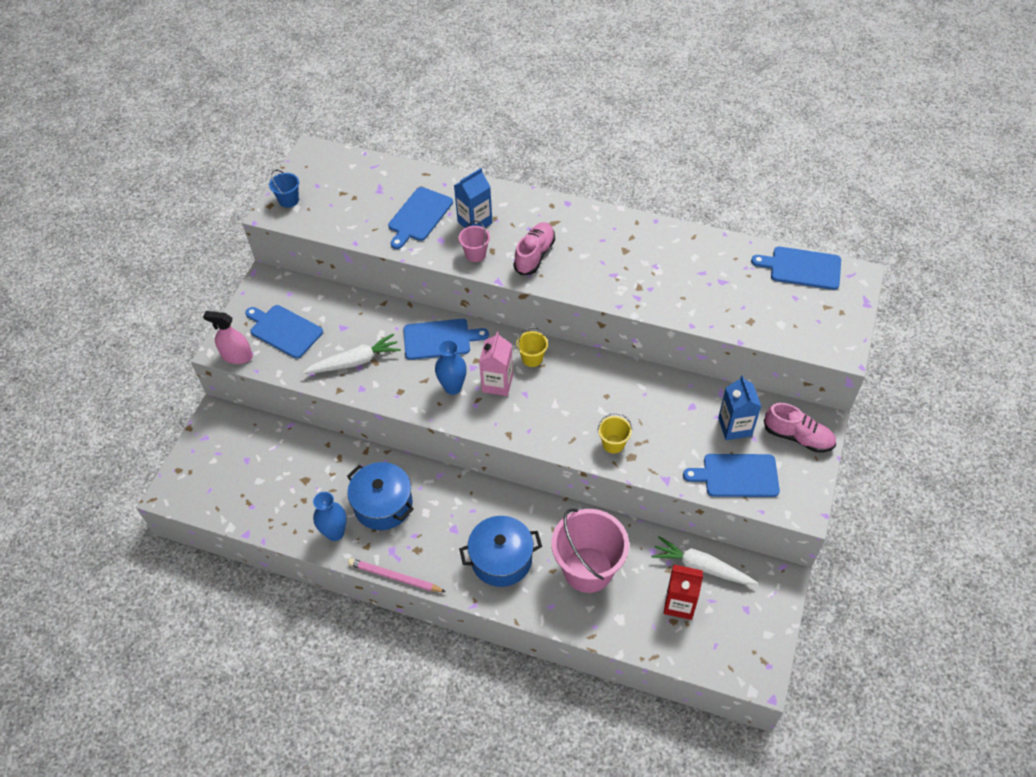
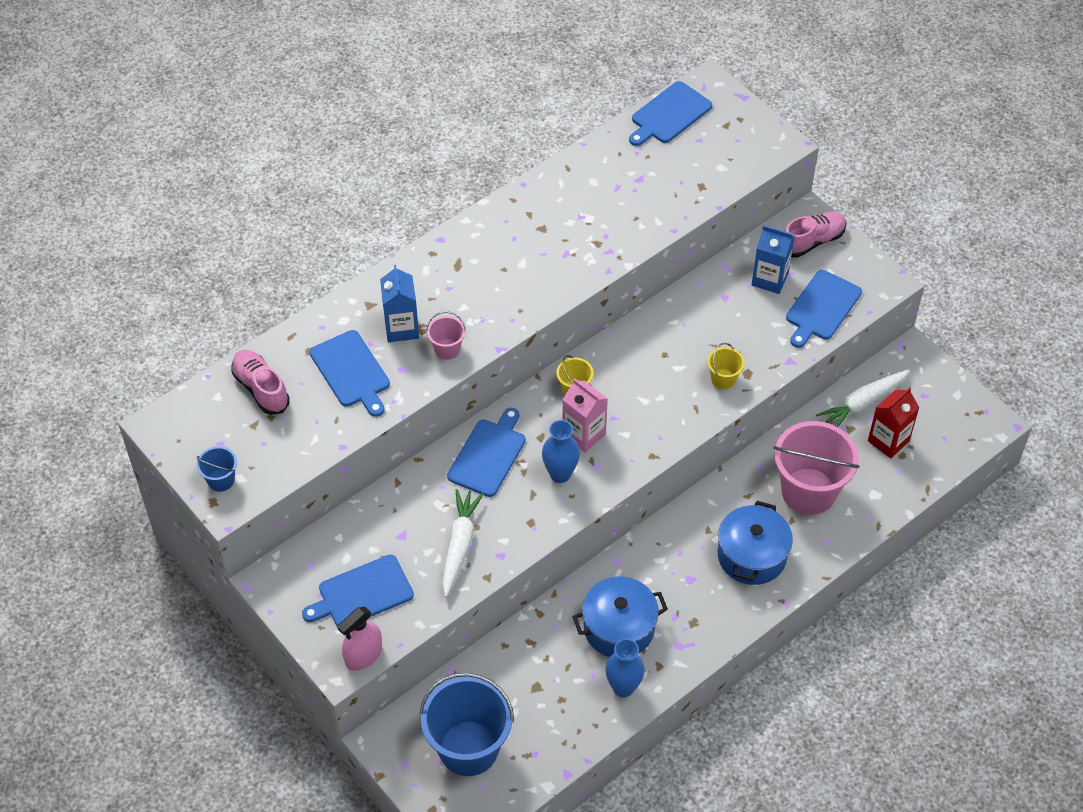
camera: 60 degrees left, 0 degrees up
(235, 466) = (468, 748): none -> blue bucket
(395, 577) = (712, 657): pink pencil -> none
(534, 255) = (489, 302): pink shoe -> pink shoe (261, 389)

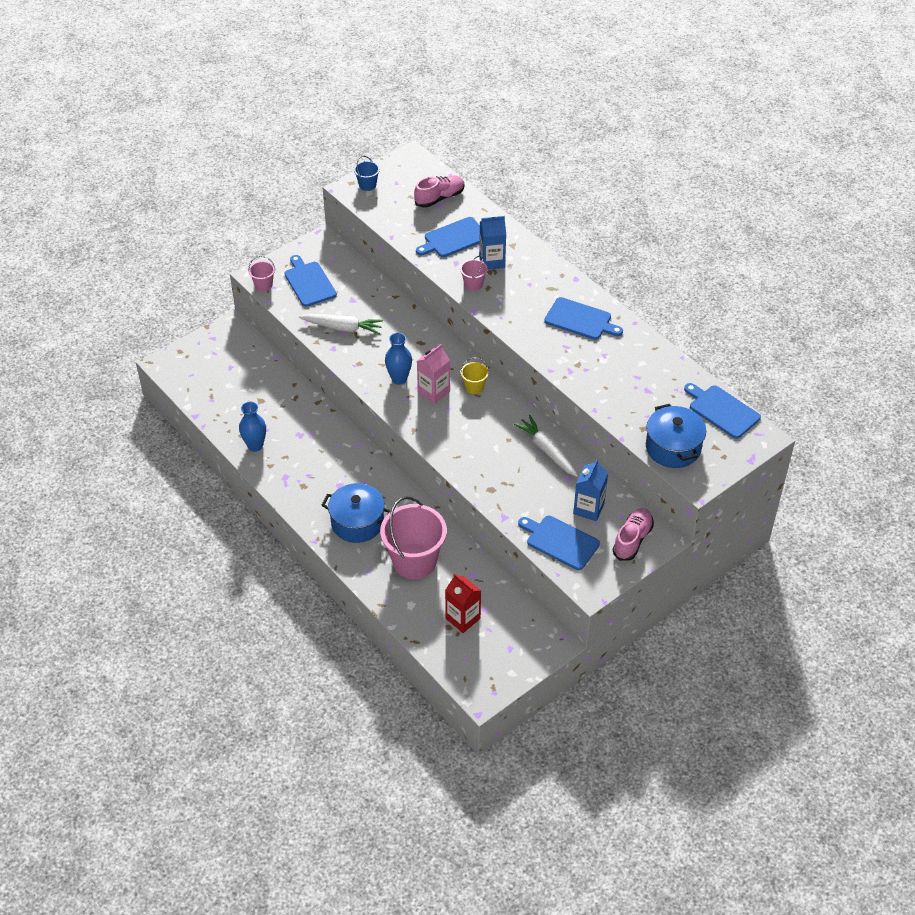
camera: 90 degrees right, 5 degrees down
(363, 655) = (263, 285): pink spray bottle -> pink bucket
(468, 748) = (220, 367): blue bucket -> none
(488, 455) = (416, 341): blue cutting board -> blue cutting board (580, 320)
(619, 628) = (302, 444): blue pot -> blue pot (673, 447)
(723, 379) = (485, 474): yellow bucket -> none
(812, 241) = (632, 540): pink shoe -> pink shoe turned 120 degrees counterclockwise
(862, 404) = (500, 603): white carrot -> white carrot (547, 450)

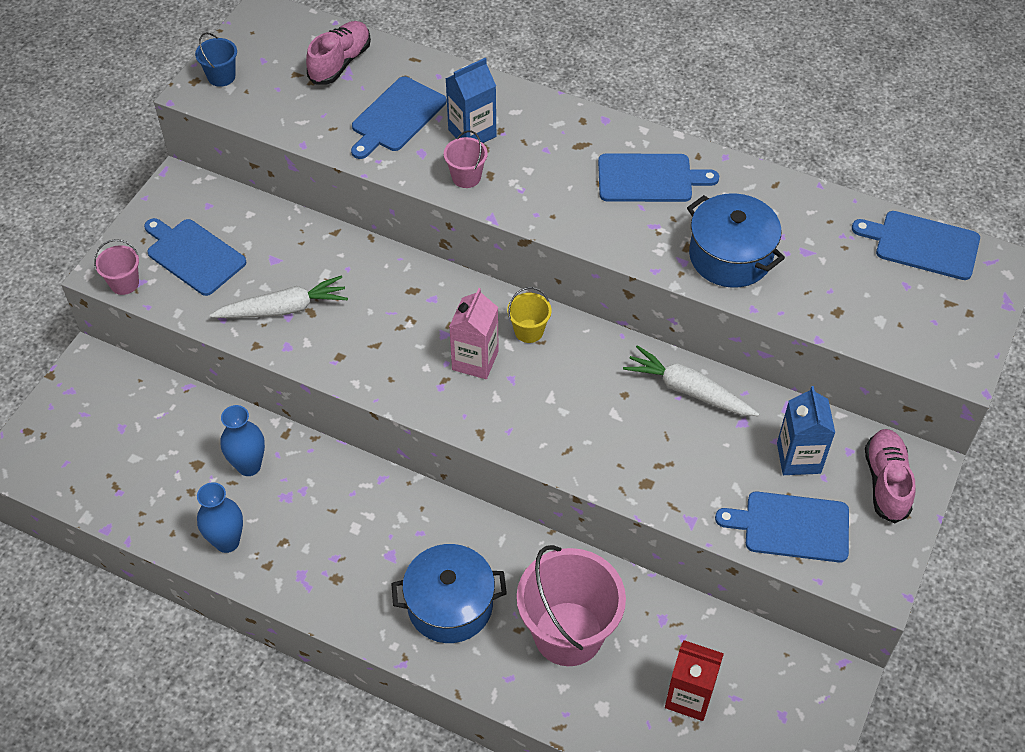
camera: 25 degrees left, 5 degrees up
(399, 379) = (413, 359): blue vase -> blue vase (249, 466)
(673, 447) = (895, 326): blue pot -> blue pot (730, 256)

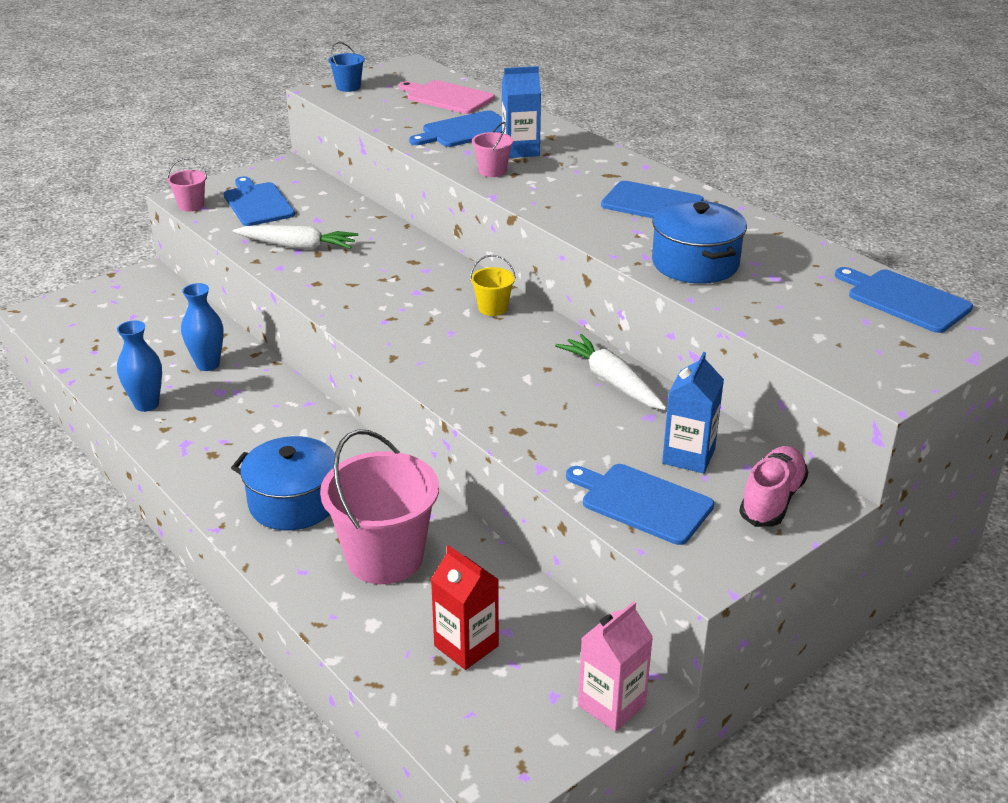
camera: 25 degrees right, 20 degrees down
(340, 63) = (447, 97): pink shoe -> pink cutting board
(475, 360) = (429, 313): pink carton -> pink carton (612, 705)

